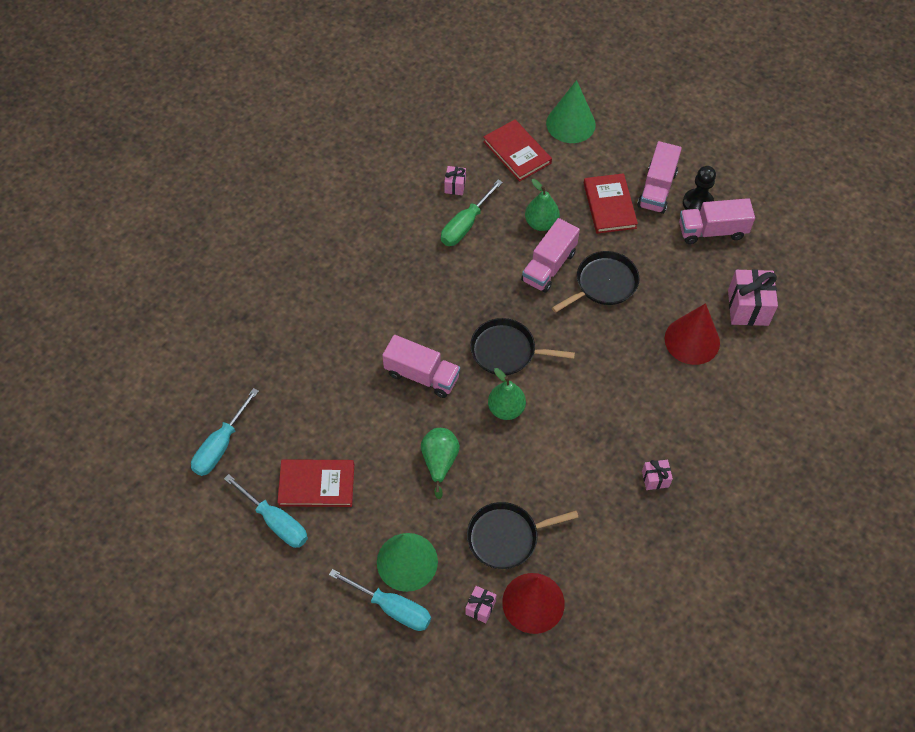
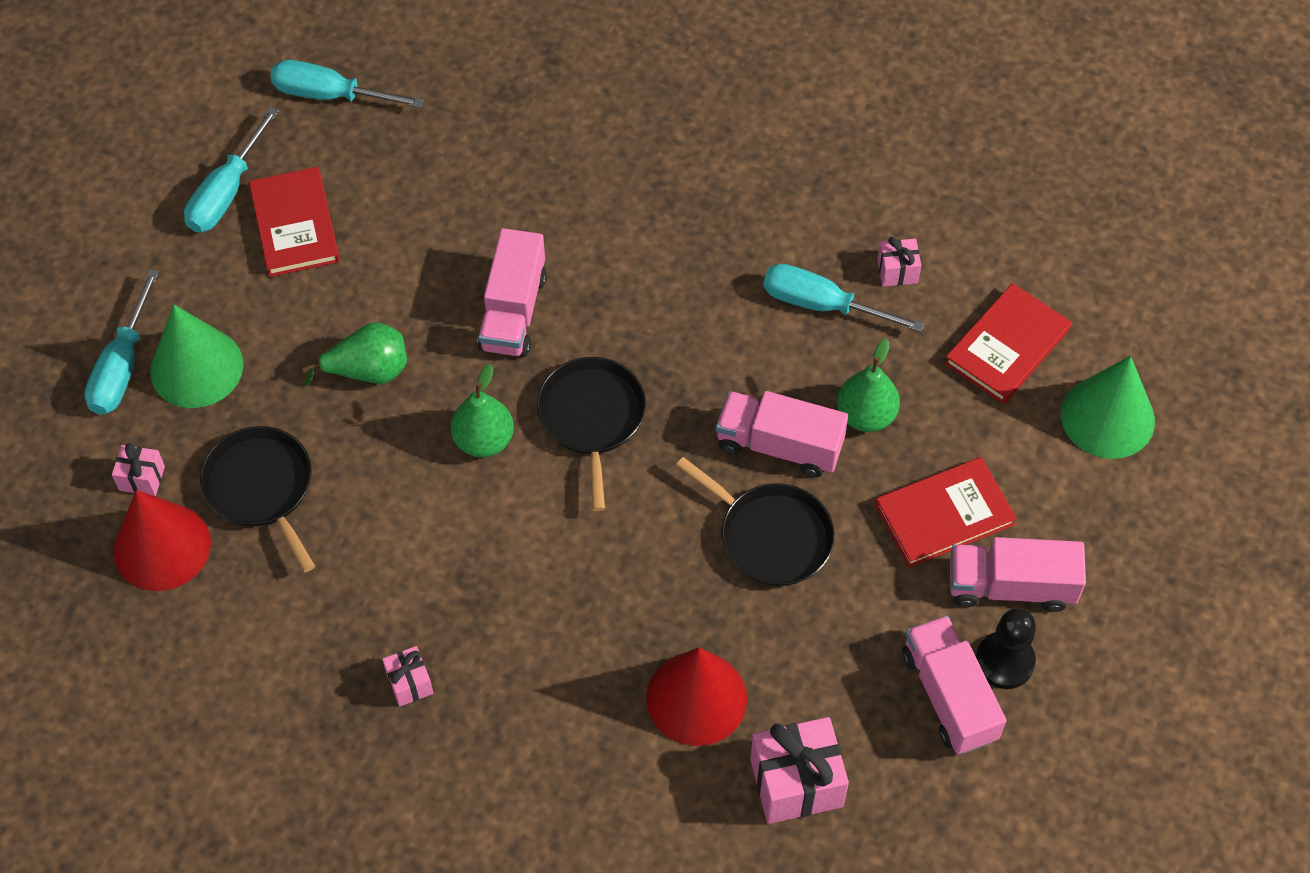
camera: 75 degrees right, 0 degrees up
(466, 224) = (822, 305): green screwdriver -> turquoise screwdriver

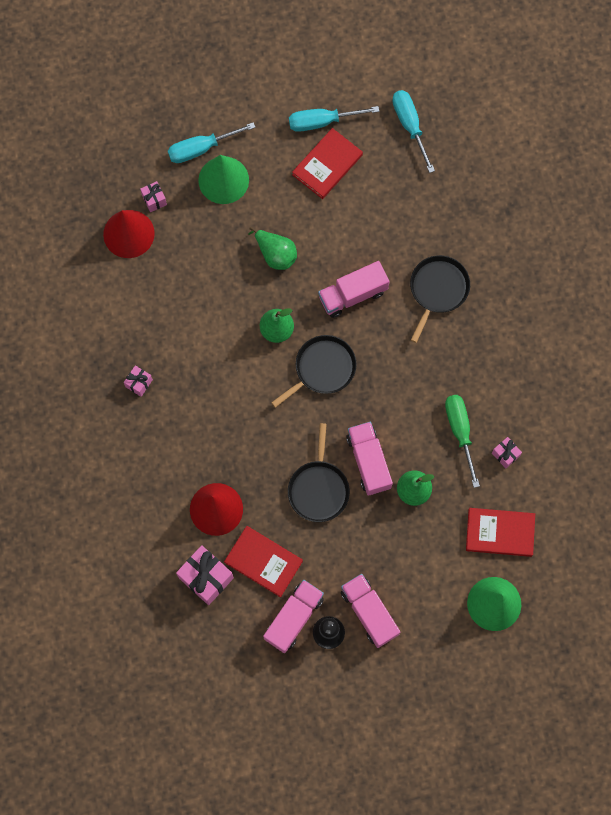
camera: 55 degrees right, 15 degrees up
(261, 488) = (185, 253): black pan -> black pan (437, 290)
(822, 305) = (460, 432): turquoise screwdriver -> green screwdriver
(944, 515) = (385, 559): red book -> red book (263, 562)

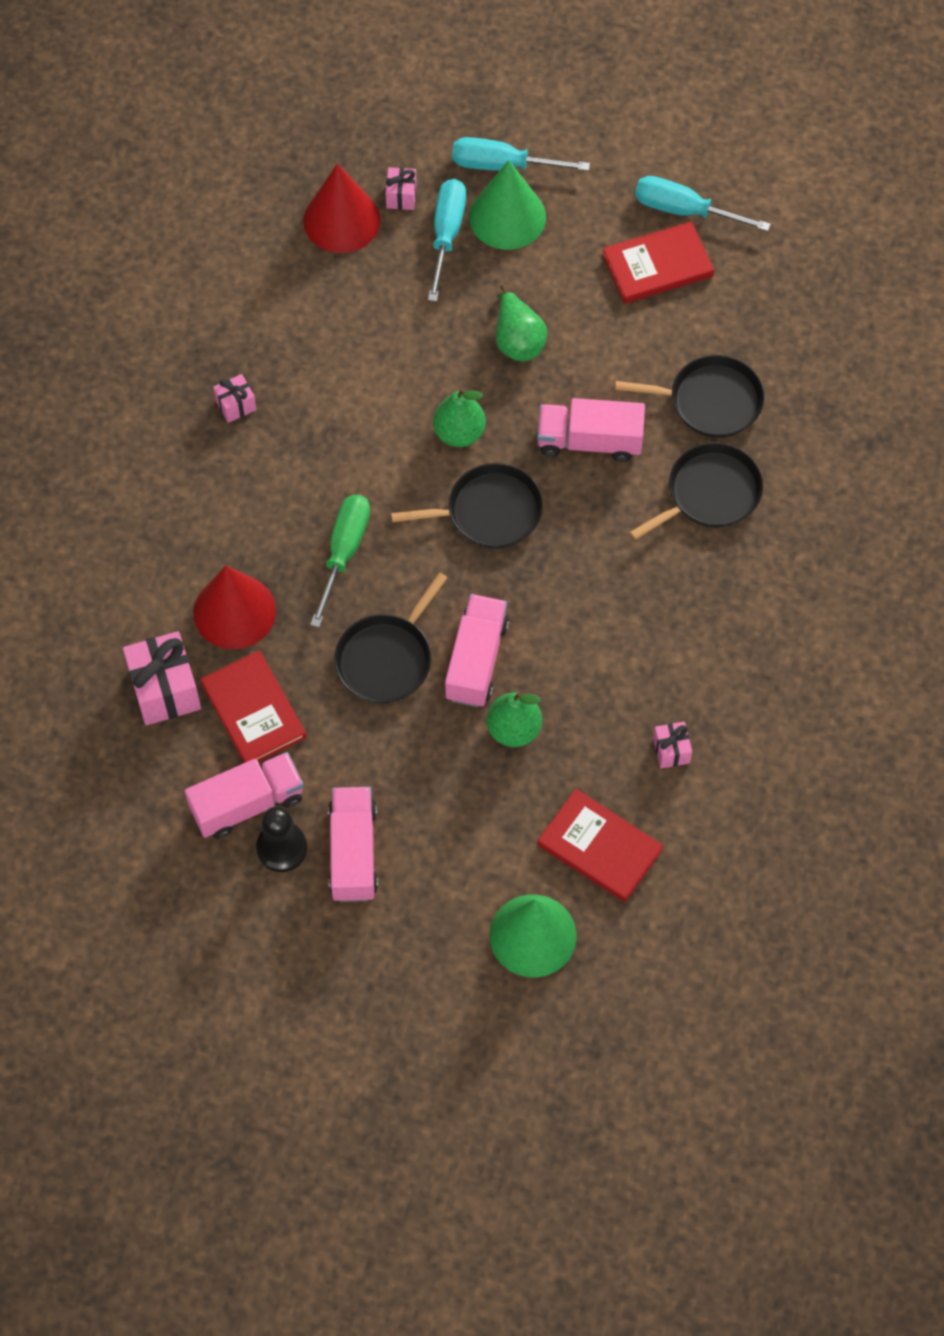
camera: 30 degrees right, 10 degrees down
(405, 233) = (710, 401): none -> black pan
(410, 126) = (801, 273): turquoise screwdriver -> turquoise screwdriver (446, 235)
(460, 432) = (626, 688): green screwdriver -> green screwdriver (344, 552)

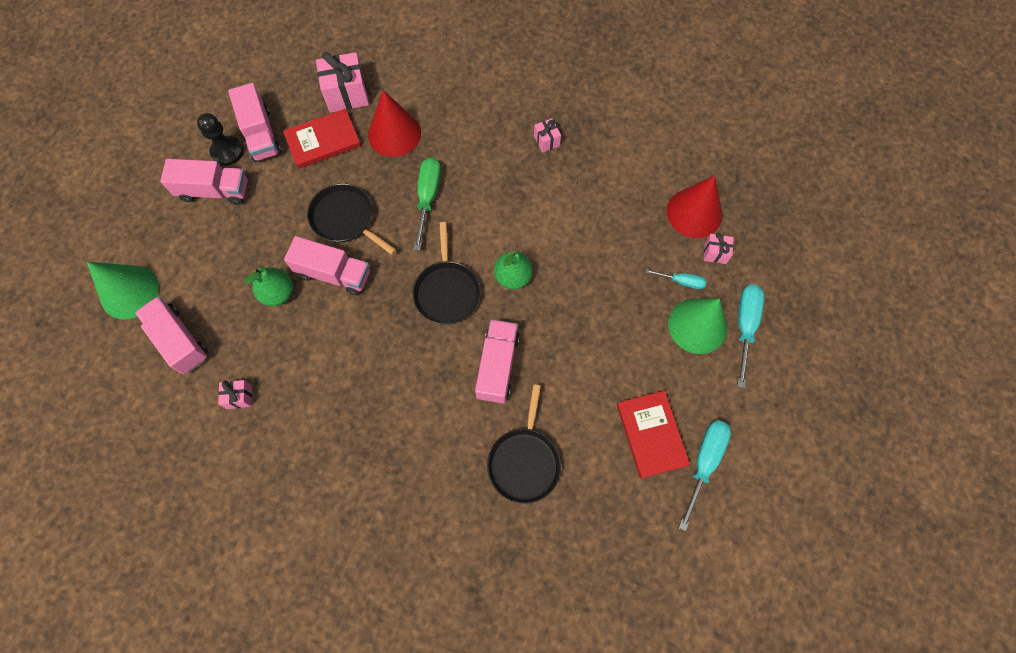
camera: 95 degrees right, 5 degrees up
(344, 552) = (427, 198): green screwdriver -> green screwdriver turned 105 degrees counterclockwise
(446, 235) = (681, 281): turquoise screwdriver -> turquoise screwdriver, size x0.58
(518, 340) = (588, 323): green pear -> none
(599, 847) = (179, 340): red book -> pink truck
(709, 493) = (443, 450): black pan -> none

